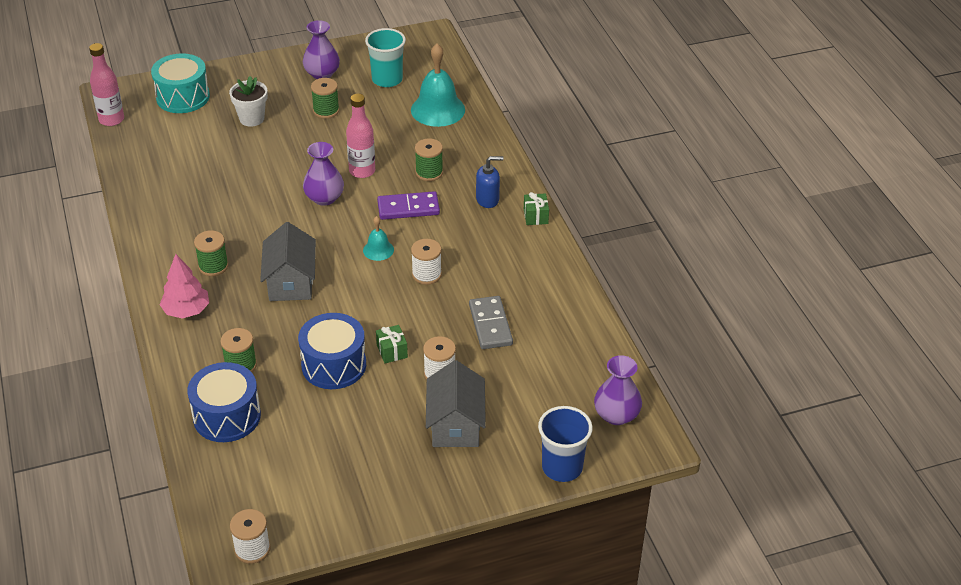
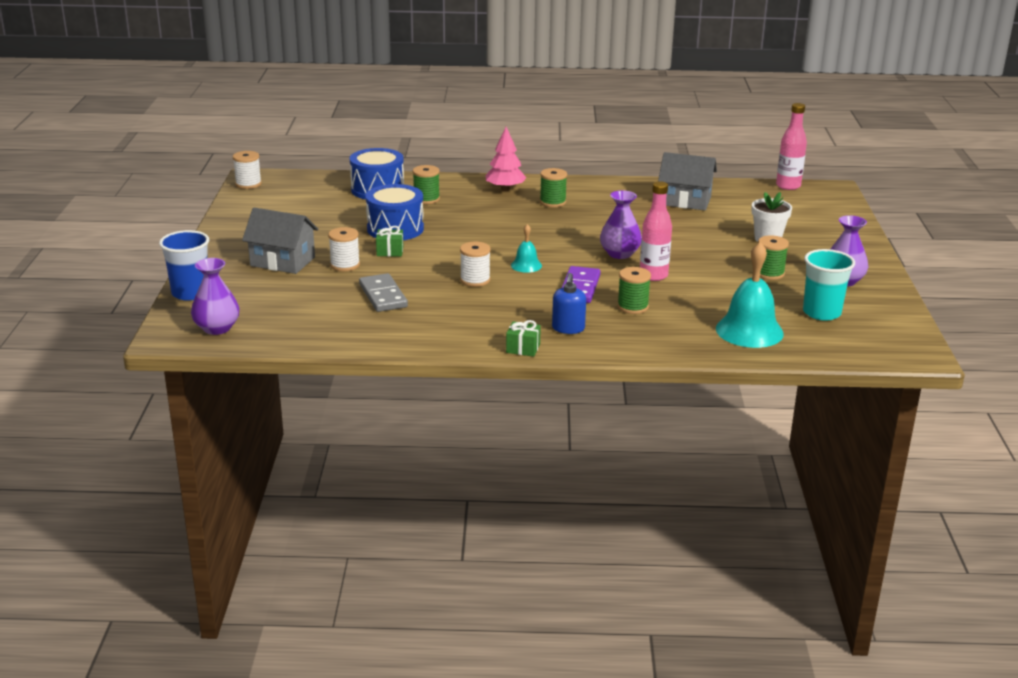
camera: 110 degrees right, 15 degrees down
(183, 97) = (817, 215): turquoise drum -> none
(291, 282) = (510, 226): grey house -> grey house (685, 201)
(490, 325) = (383, 296): grey domino -> grey domino turned 60 degrees clockwise

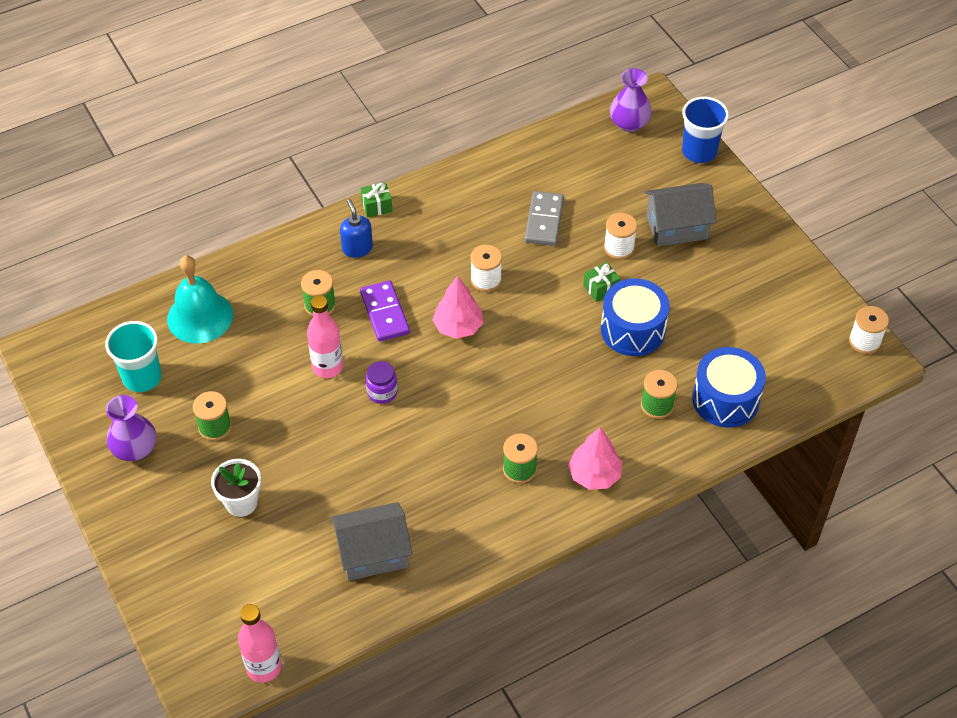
camera: 150 degrees right, 25 degrees up
(383, 296) = (544, 220): grey domino -> grey domino turned 60 degrees clockwise
(526, 265) = (458, 326): turquoise bell -> pink tree
(619, 254) = (382, 392): purple vase -> purple jar

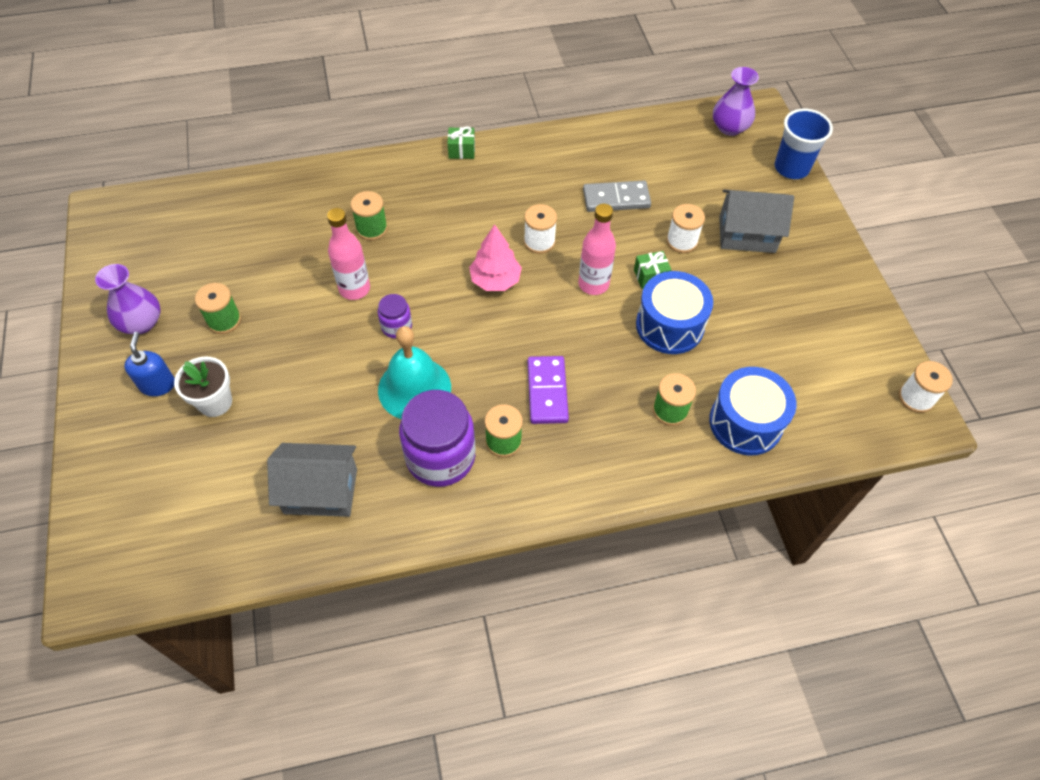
camera: 15 degrees right, 5 degrees up
(142, 377) = (180, 256): turquoise cup -> none
(200, 317) = (257, 213): turquoise bell -> turquoise bell (414, 388)
(264, 667) = (159, 585): pink bottle -> pink bottle (593, 284)
(357, 248) = (428, 184): blue soap dispenser -> blue soap dispenser (157, 384)
(384, 313) = (429, 250): purple domino -> purple domino (547, 391)
(468, 497) = (440, 457): none -> purple jar
(544, 220) = (616, 199): grey domino -> grey domino turned 60 degrees clockwise
(594, 475) = (579, 468): pink tree -> none

